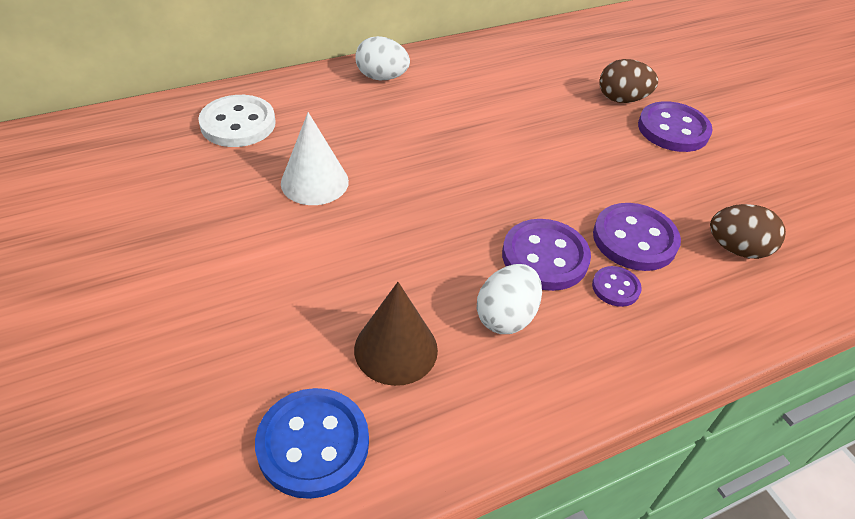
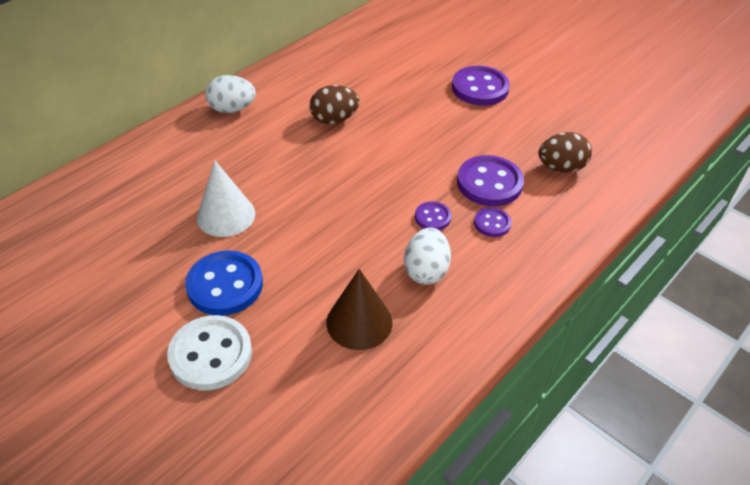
camera: 20 degrees left, 0 degrees up
(238, 124) = (131, 186): white button -> white button (211, 354)
(313, 444) = (335, 409): blue button -> blue button (225, 285)
(545, 257) = (432, 217): purple button -> purple button, size x0.53
(622, 99) = (432, 74): brown egg -> brown egg (334, 119)

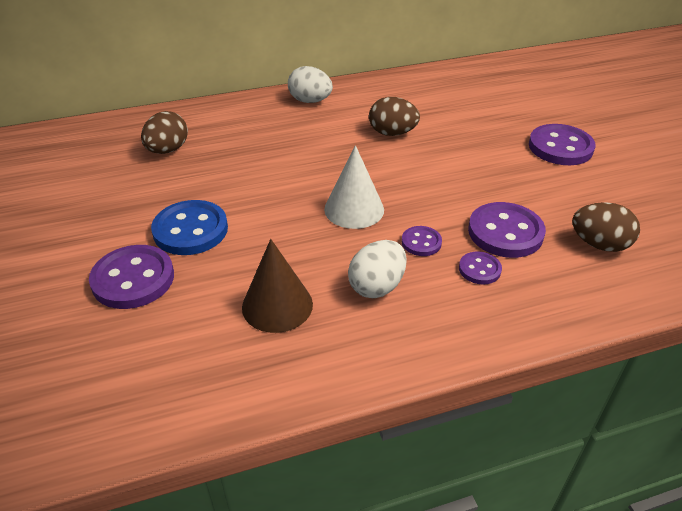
camera: 30 degrees right, 5 degrees down
(130, 211) = (168, 150): none -> brown egg
(211, 354) = (133, 279): white button -> purple button
(226, 215) = (237, 177): white cone -> white cone (354, 209)

